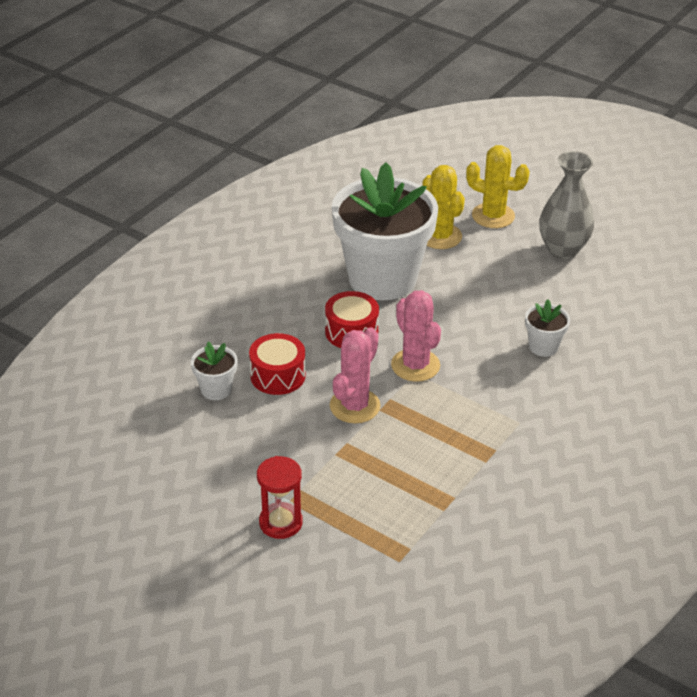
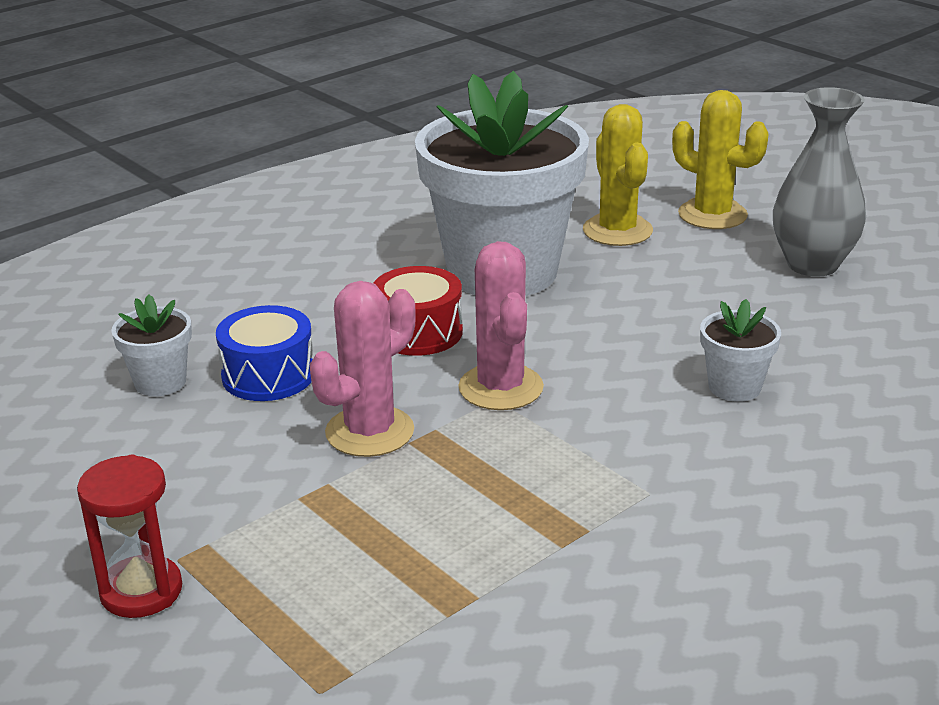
camera: 15 degrees right, 10 degrees down
(278, 375) = (268, 375): red drum -> blue drum

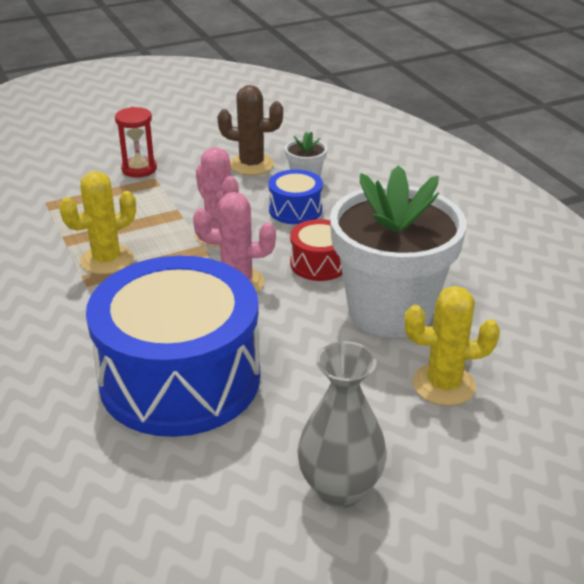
camera: 105 degrees right, 5 degrees up
(106, 448) = (251, 165): none -> brown cactus
(712, 215) = (462, 454): yellow cactus -> yellow cactus (107, 260)
(734, 387) = (180, 378): white flower pot -> blue drum

